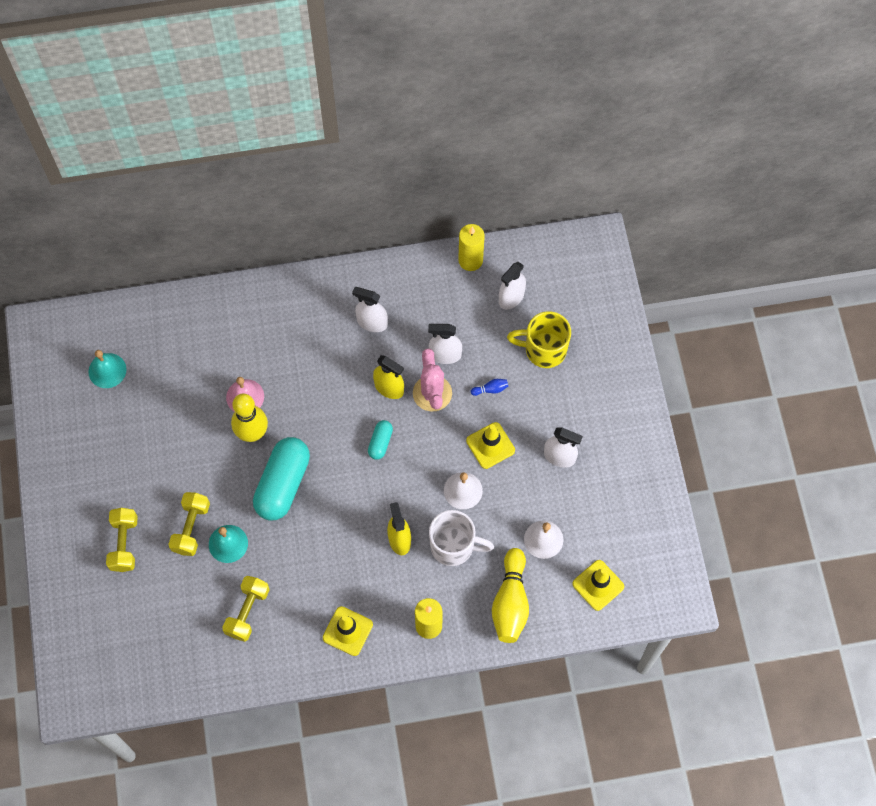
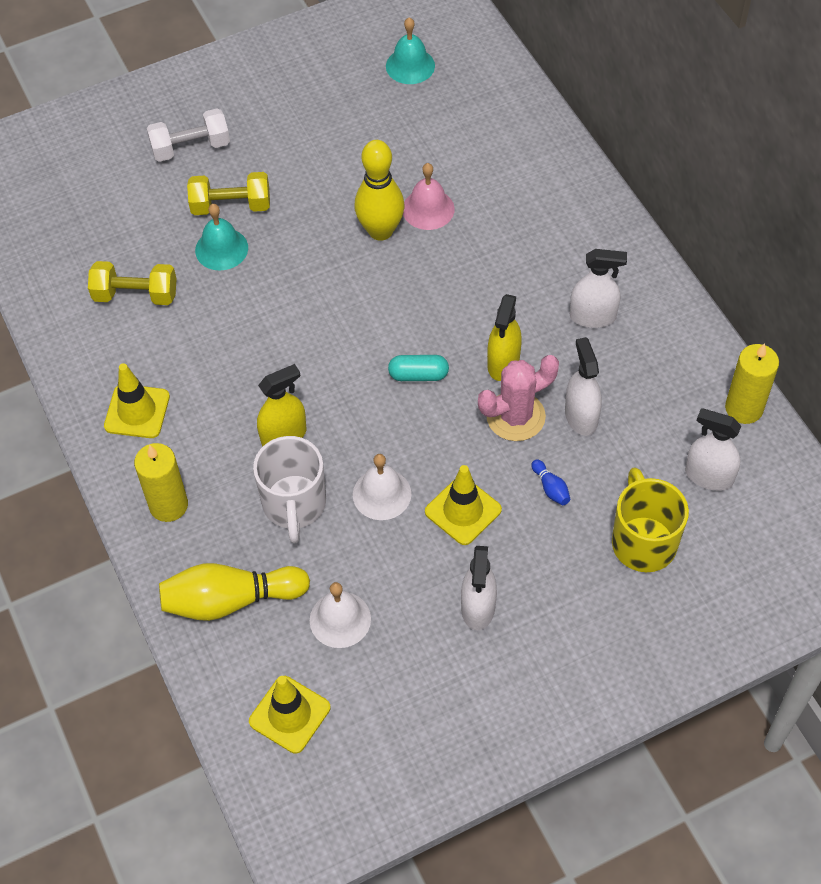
camera: 75 degrees right, 10 degrees down
(124, 543) = (191, 147): yellow dumbbell -> white dumbbell
(283, 484) = (321, 283): turquoise capsule -> none
(372, 322) = (592, 316): white spray bottle -> white spray bottle turned 90 degrees clockwise

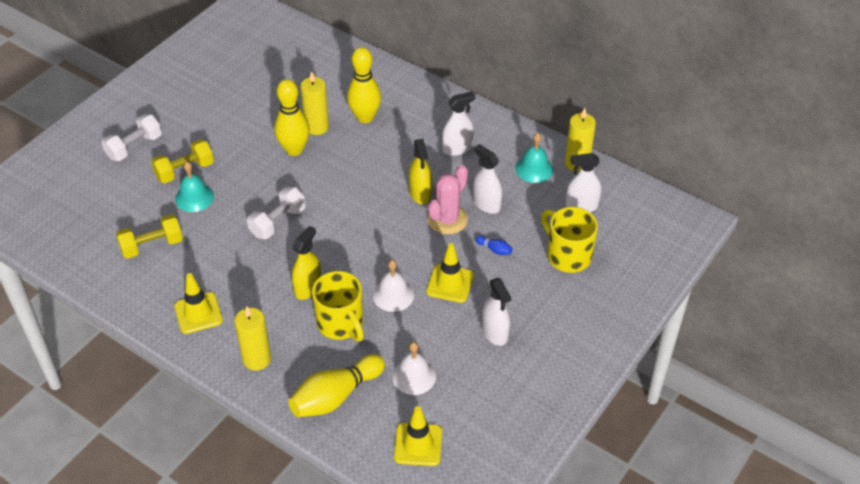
camera: 30 degrees left, 10 degrees down
(294, 505) = (341, 324): white mug -> yellow mug
(300, 327) = (278, 222): none -> white dumbbell
(410, 66) = (252, 52): turquoise bell -> turquoise bell (534, 169)
(418, 375) = (372, 220): turquoise capsule -> none
(428, 209) = (317, 127): pink bell -> yellow candle
(498, 220) = (365, 117): none -> yellow bowling pin

